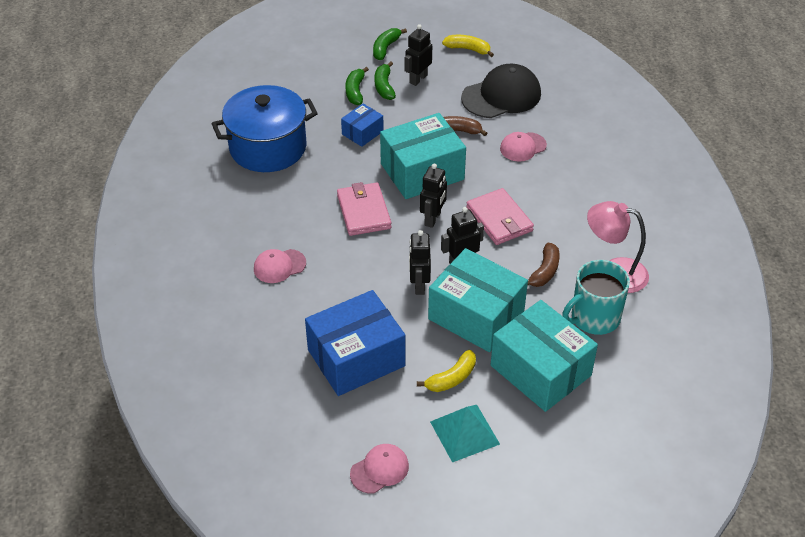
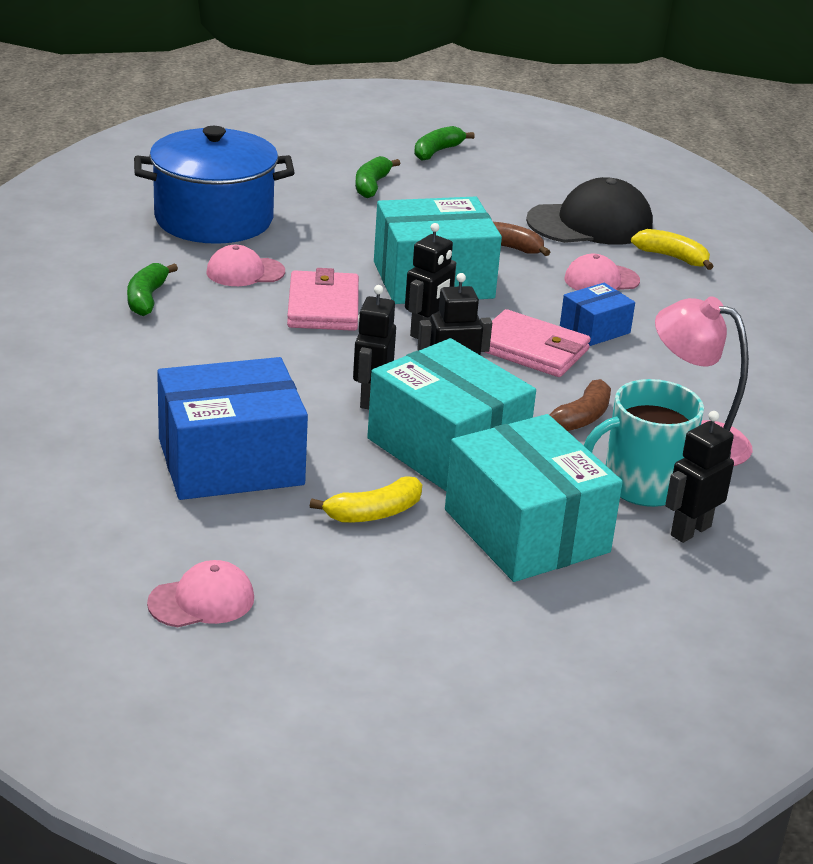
camera: 10 degrees right, 15 degrees down
(279, 266) = (164, 341): pink cap -> pink cap (245, 272)
(362, 133) = (362, 227): blue box -> blue box (594, 329)
(384, 86) = (417, 187): green banana -> green banana (147, 298)
(418, 79) = (471, 188): black robot -> black robot (690, 530)
(464, 432) = (365, 582): turquoise pyramid -> none
(468, 49) = (559, 171): yellow banana -> yellow banana (672, 257)
(499, 219) = (531, 349): pink wallet -> pink wallet turned 45 degrees counterclockwise

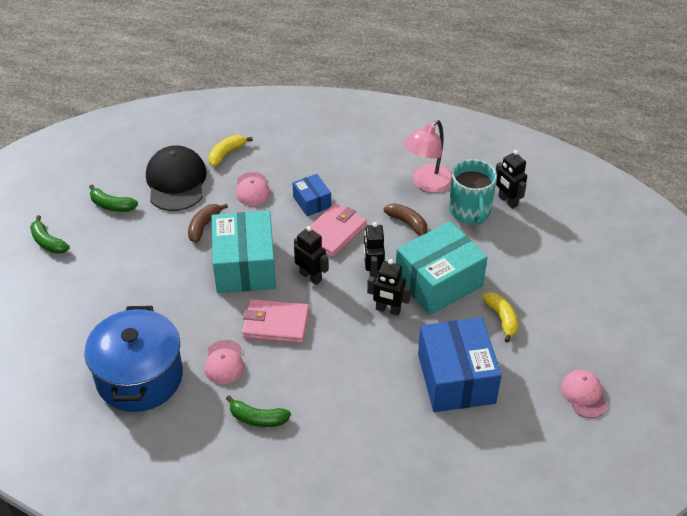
camera: 80 degrees left, 15 degrees up
(372, 185) = (99, 284): green banana -> green banana (112, 205)
(526, 531) = (513, 260): turquoise box -> none

